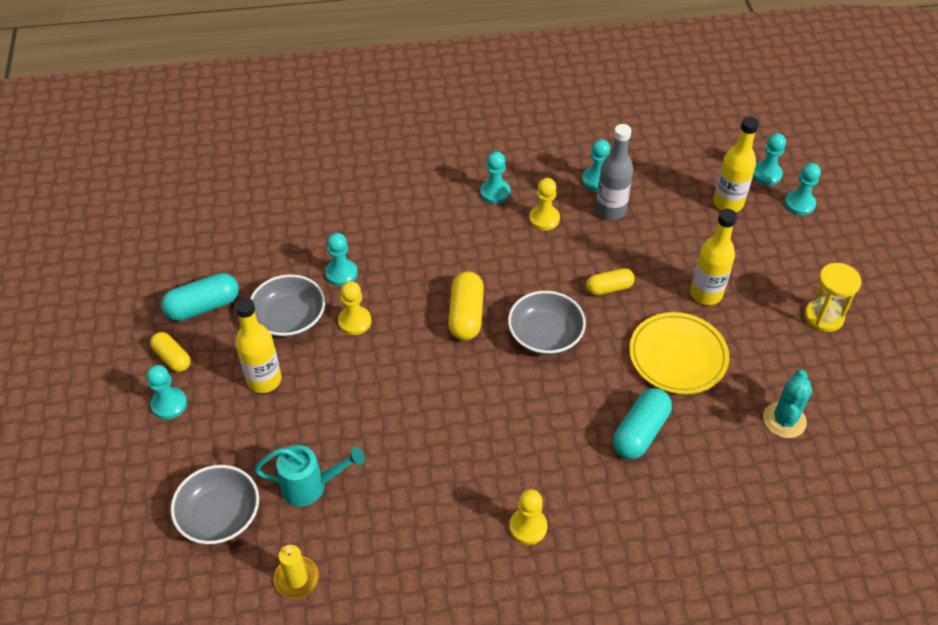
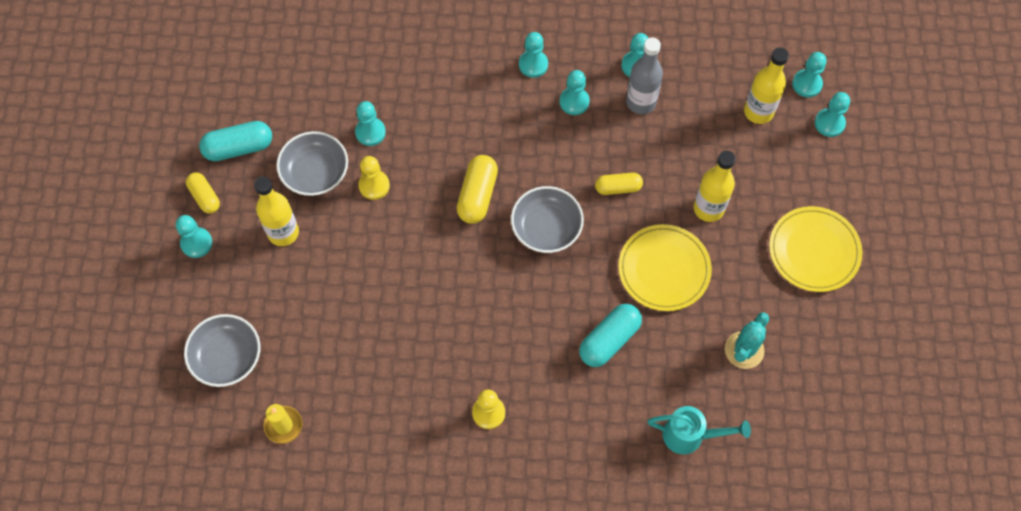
camera: 10 degrees right, 15 degrees up
(311, 486) = (308, 343): turquoise watering can -> turquoise watering can (690, 436)
(544, 219) = (574, 102): yellow pawn -> turquoise pawn
(823, 317) = (814, 251): yellow hourglass -> yellow plate

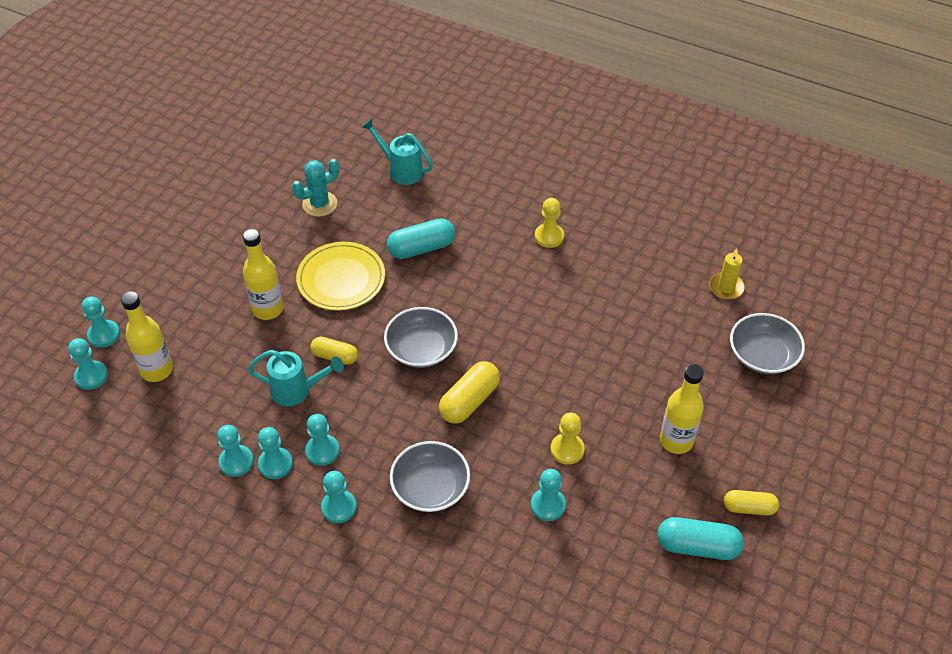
camera: 155 degrees left, 15 degrees down
(196, 243) = (768, 464): turquoise pawn -> turquoise pawn (275, 464)
(205, 197) = (749, 508): yellow capsule -> yellow capsule turned 75 degrees counterclockwise
(315, 172) = (622, 486): grey bowl -> grey bowl (430, 487)
(629, 143) = (297, 390): none -> turquoise watering can
(641, 102) = (258, 423): grey bottle -> none
(814, 251) = (208, 246): yellow plate -> none

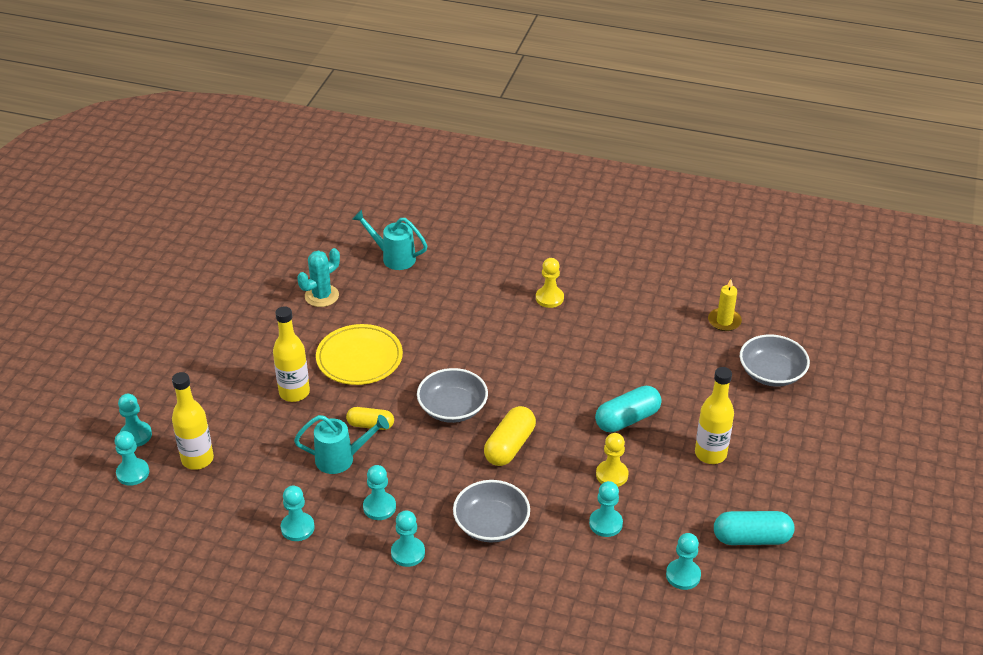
camera: 10 degrees left, 10 degrees down
(275, 464) = (336, 524): turquoise pawn -> turquoise pawn (683, 575)
(421, 248) = (430, 322): turquoise capsule -> turquoise capsule (627, 419)
(749, 508) = (790, 500): yellow capsule -> none

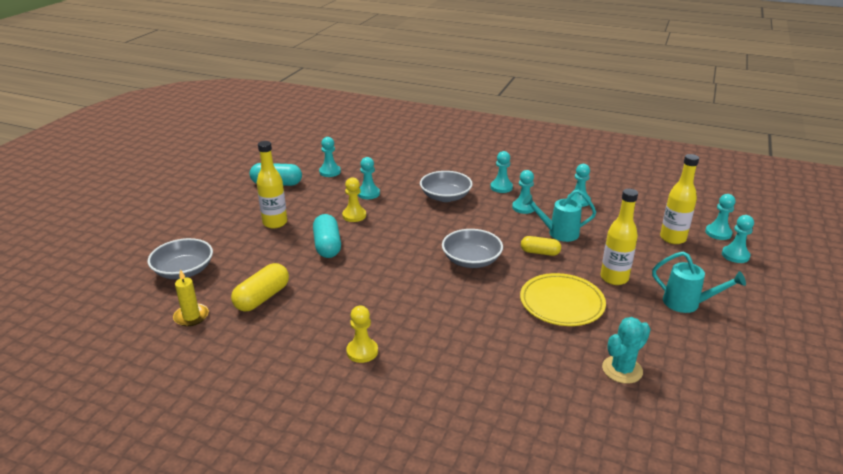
camera: 175 degrees left, 10 degrees down
(393, 257) = (546, 417): turquoise watering can -> turquoise watering can (687, 304)
(510, 446) = (426, 234): yellow capsule -> yellow capsule (262, 298)
(627, 419) = (327, 246): turquoise capsule -> turquoise capsule turned 75 degrees counterclockwise

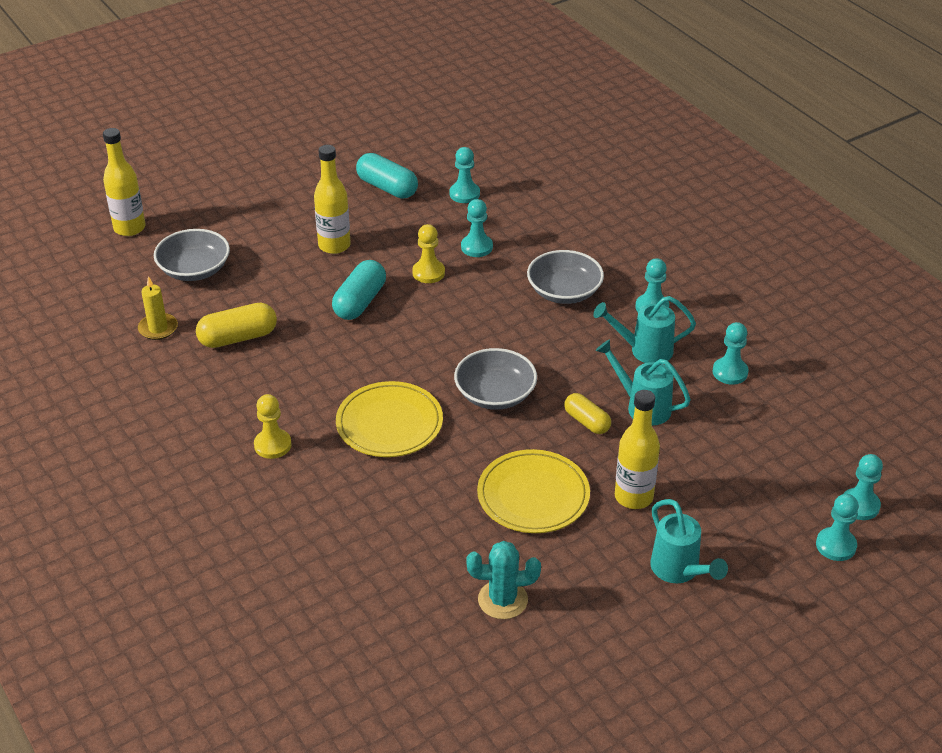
camera: 35 degrees right, 10 degrees up
(427, 303) = (389, 423): none -> yellow plate
(523, 207) = (644, 350): turquoise pawn -> turquoise watering can
(672, 238) = (784, 483): yellow bottle -> yellow bottle (129, 228)

